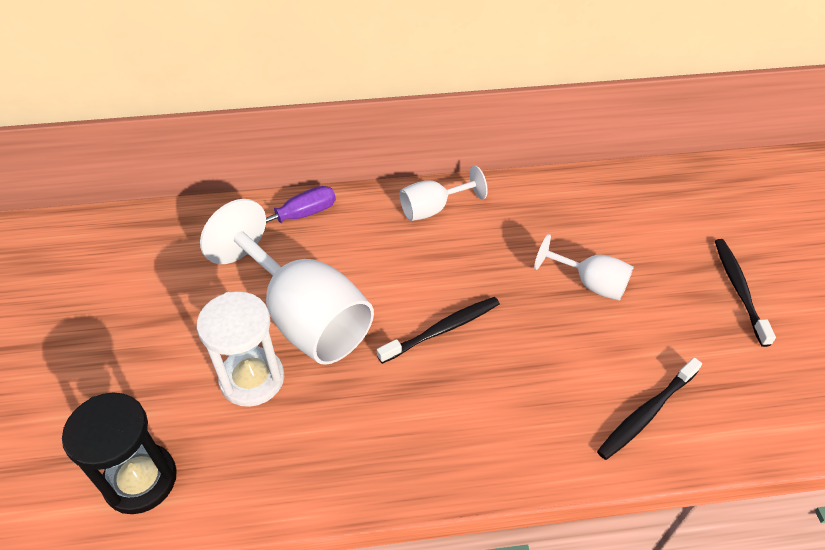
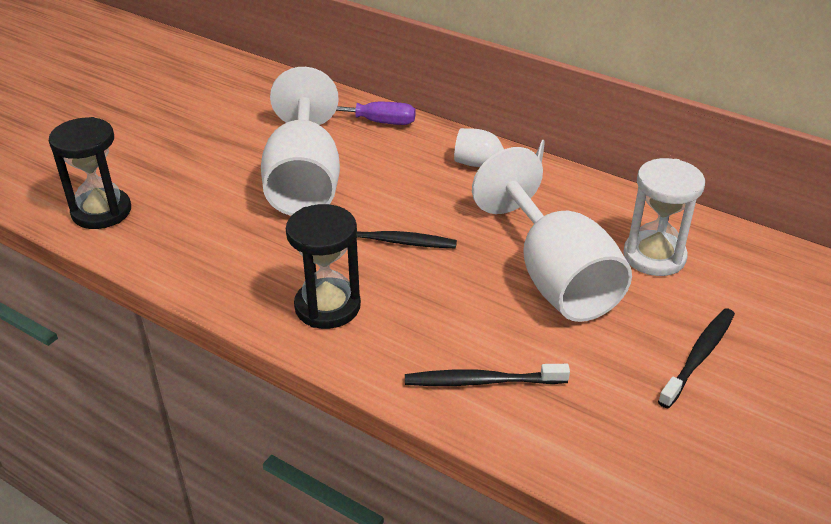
camera: 40 degrees right, 10 degrees down
(252, 379) = (227, 197): white hourglass -> white hourglass (654, 256)
(466, 430) = (327, 306): none -> black hourglass
(590, 284) = (555, 277): white goblet -> white goblet, size x1.96

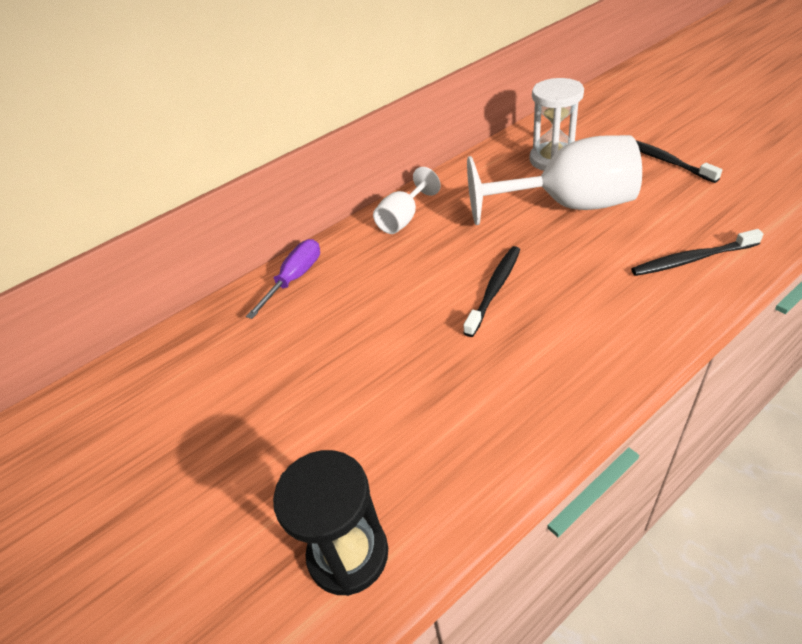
camera: 65 degrees left, 5 degrees up
(304, 182) = (373, 342): white goblet -> none
(327, 306) = (584, 342): black hourglass -> none
(481, 381) = (691, 259): black toothbrush -> black toothbrush turned 60 degrees clockwise

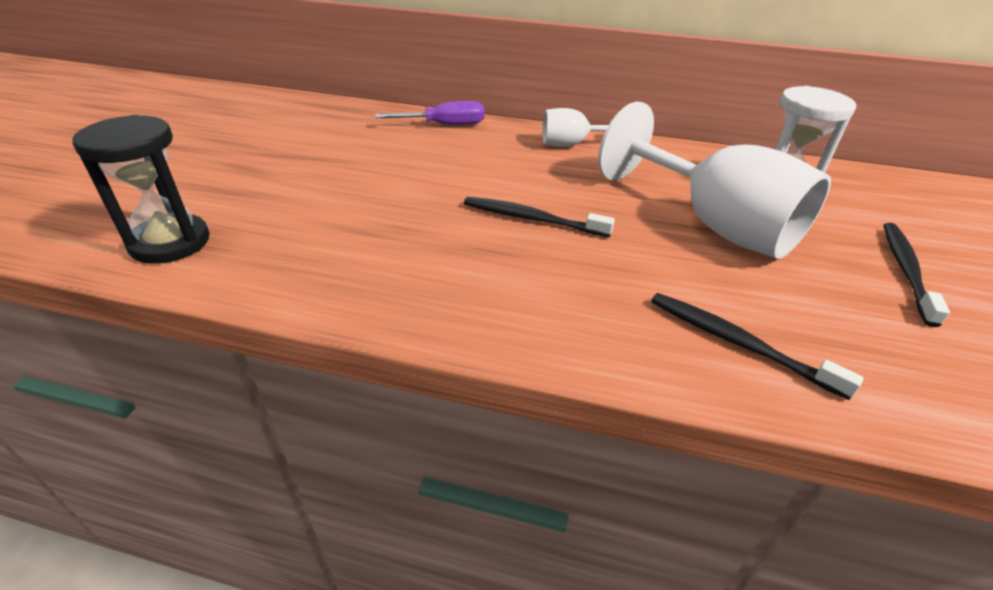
camera: 45 degrees right, 5 degrees down
(495, 289) = (531, 218): black toothbrush -> black toothbrush turned 150 degrees counterclockwise

